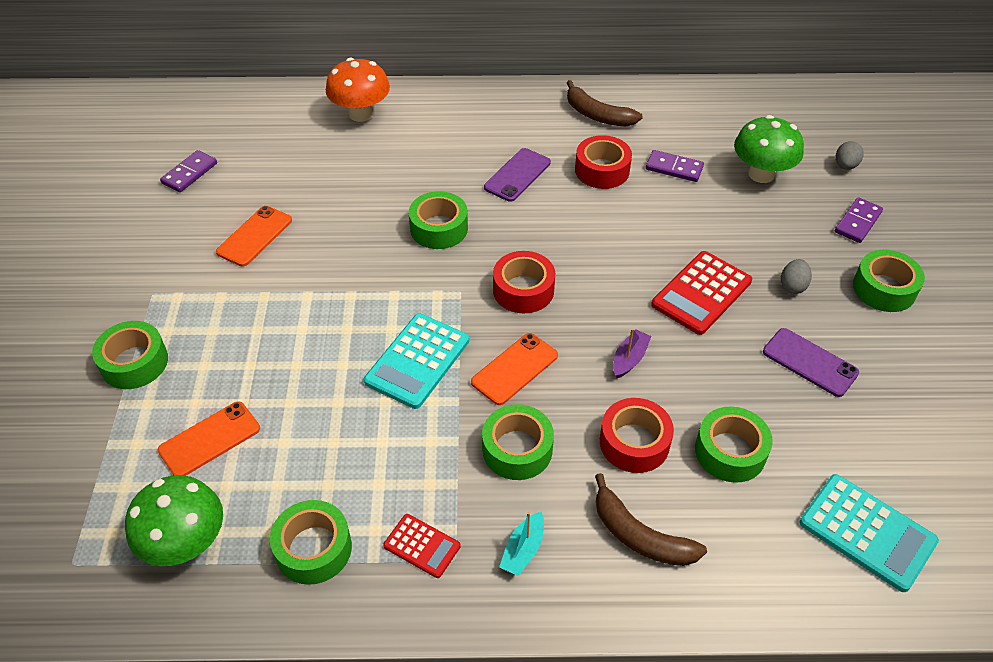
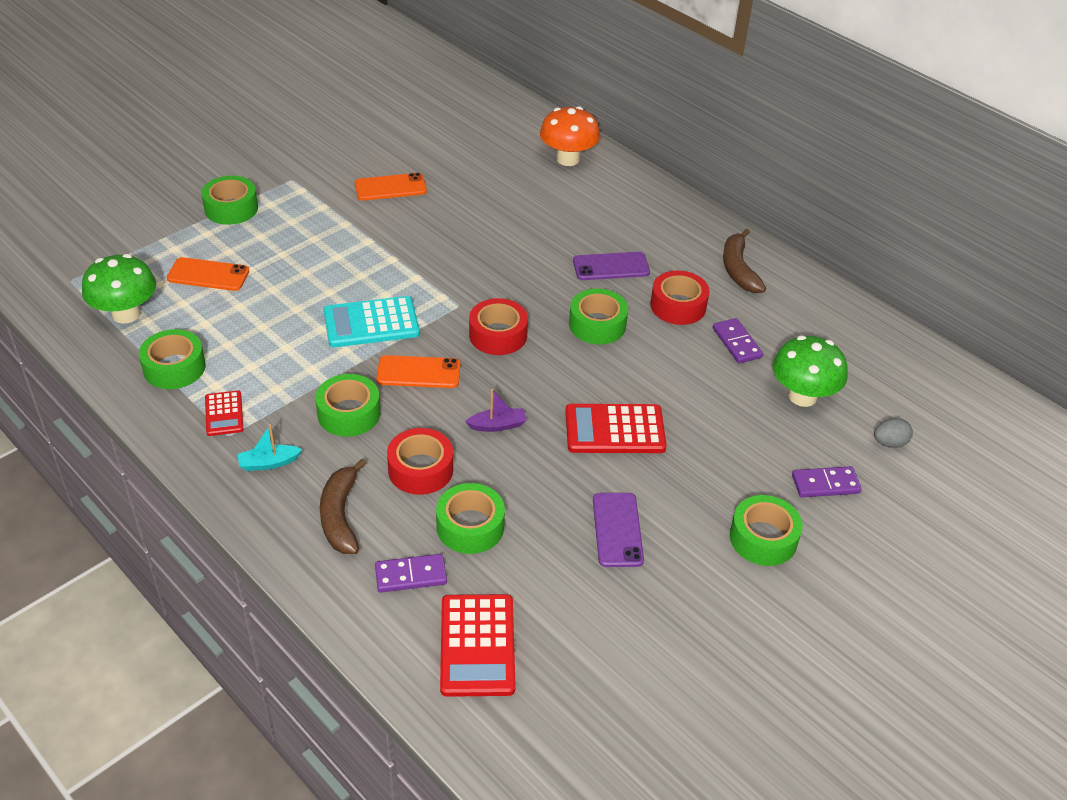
camera: 45 degrees right, 5 degrees down
(190, 173) = (409, 127): purple domino -> purple domino (411, 575)
(439, 228) = (505, 261): green tape -> green tape (597, 325)
(792, 286) = (691, 479): grey egg -> none
(867, 532) = (477, 645): turquoise calculator -> red calculator

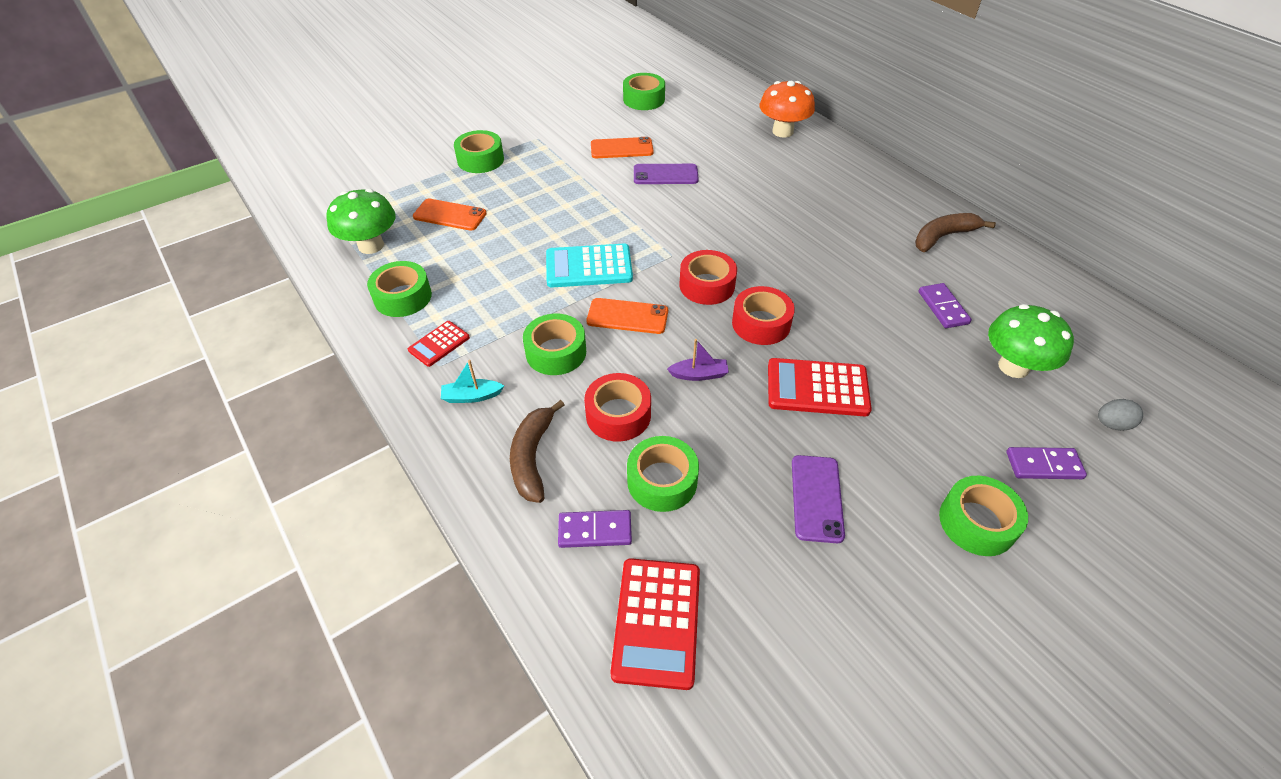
camera: 10 degrees right, 5 degrees up
(224, 414) = (439, 344): red calculator -> red calculator turned 45 degrees clockwise
(597, 325) = (803, 281): green tape -> green tape (644, 99)
(611, 267) = (819, 227): purple phone -> purple phone (665, 175)
(678, 306) = (883, 268): red tape -> red tape (761, 323)
(738, 269) = (943, 237): brown banana -> brown banana turned 60 degrees clockwise

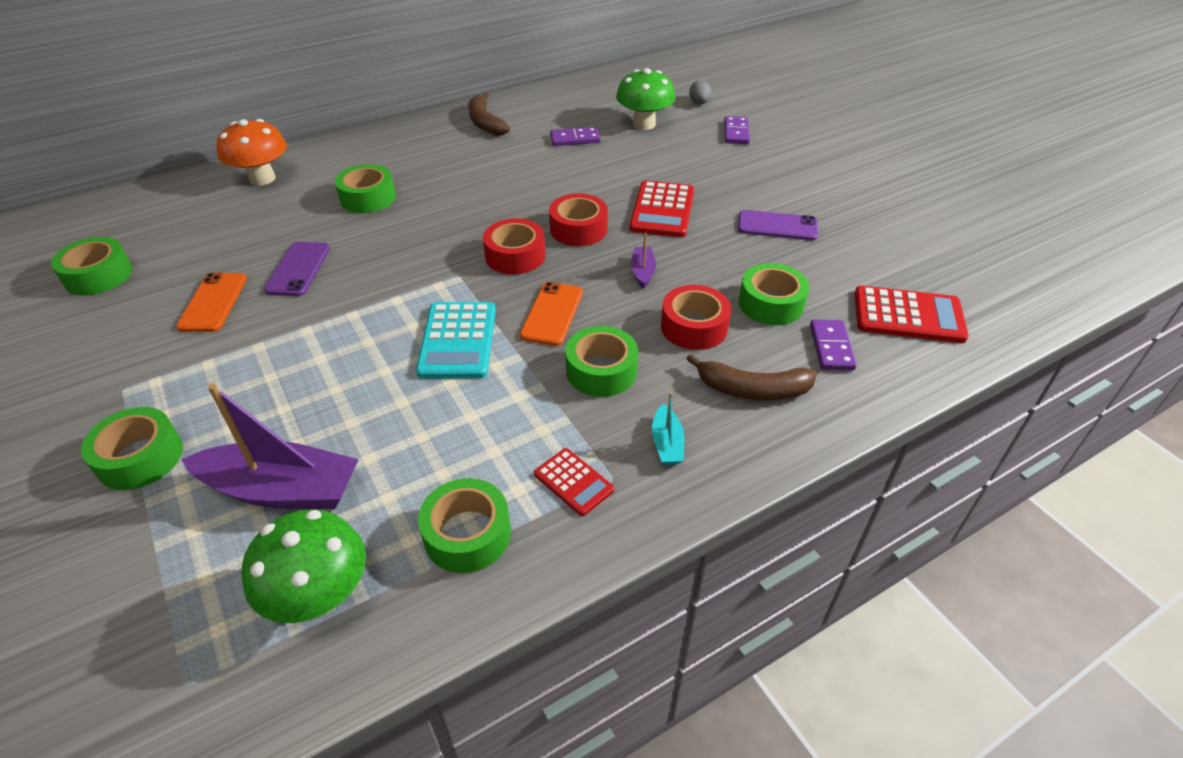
camera: 85 degrees left, 5 degrees down
(450, 215) = (281, 490): orange phone -> purple boat
(977, 522) = (787, 165): green tape -> green tape (368, 198)

